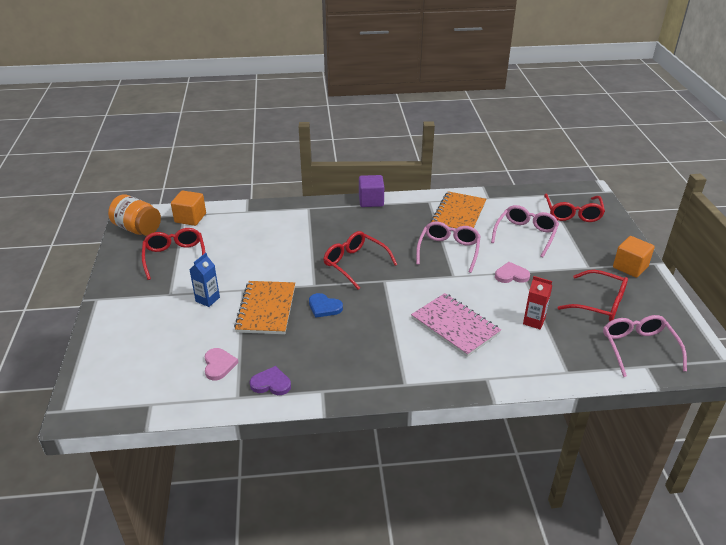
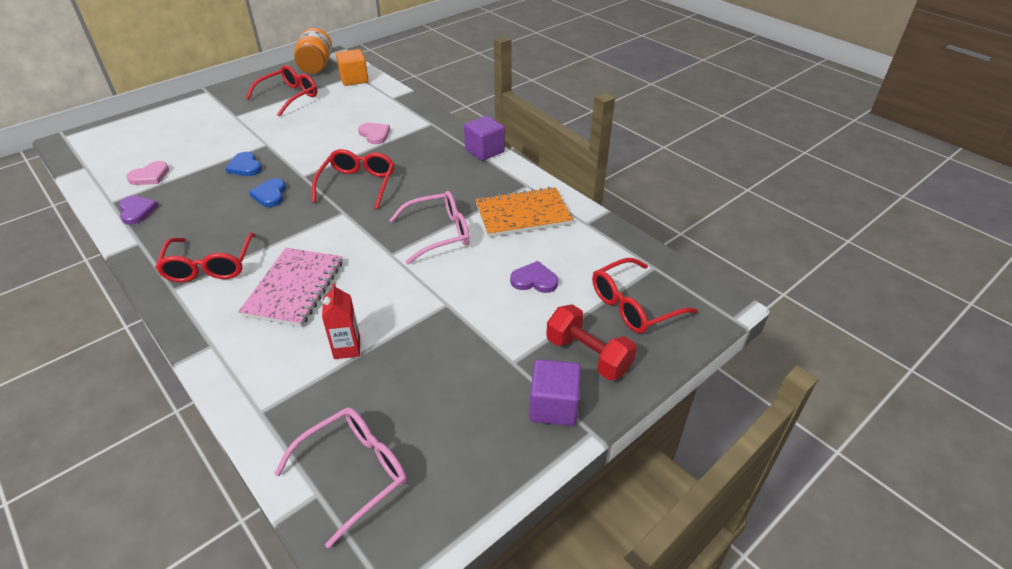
camera: 55 degrees right, 5 degrees up
(207, 299) = (239, 134): blue carton -> none
(266, 309) = (245, 167): orange notebook -> blue heart
(511, 275) = (431, 297): pink heart -> pink heart (374, 134)
(525, 234) = (534, 280): pink glasses -> purple heart
(599, 303) = (433, 399): red glasses -> red glasses (209, 266)
(600, 242) = (588, 355): none -> red dumbbell
(630, 267) = (553, 406): orange cube -> purple cube

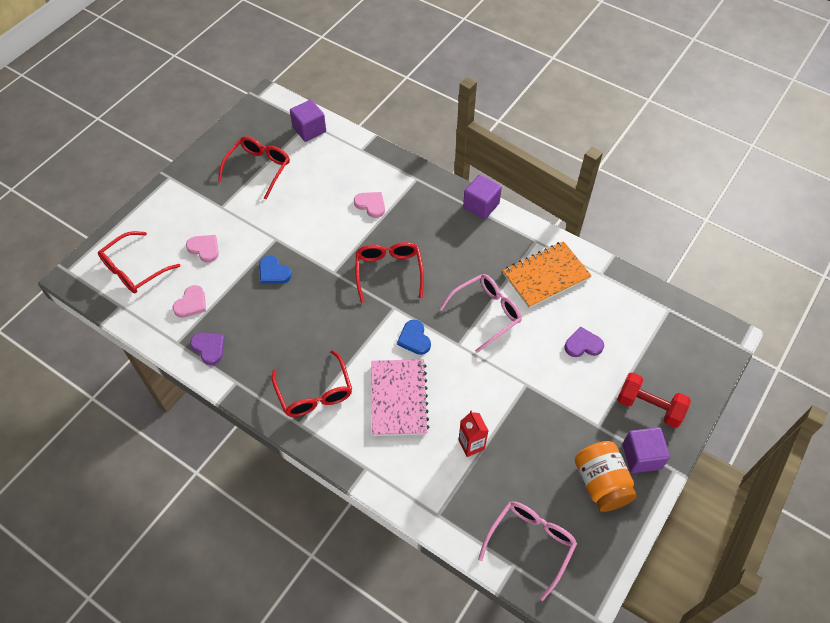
camera: 15 degrees left, 15 degrees up
(196, 140) = (204, 249): none -> pink heart
(270, 195) = (317, 302): blue heart -> blue heart (414, 339)
(316, 66) = (259, 117): orange jar -> orange jar (601, 483)
(354, 79) = (309, 130): orange cube -> purple cube
(633, 305) = (666, 352): red glasses -> red glasses (134, 270)

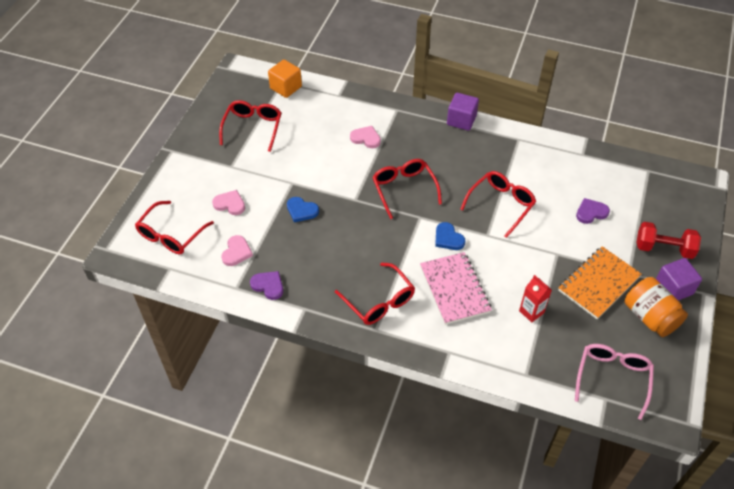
camera: 15 degrees left, 5 degrees down
(309, 130) = (286, 87): purple cube -> orange cube
(486, 313) = (501, 204): pink glasses -> red glasses
(546, 276) = (538, 165): orange notebook -> orange notebook (598, 284)

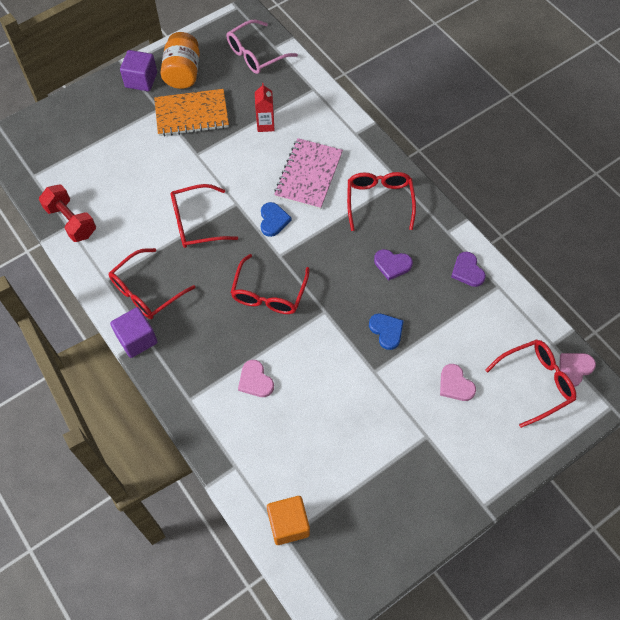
camera: 145 degrees left, 10 degrees up
(236, 252) = (478, 323): pink heart -> pink heart (574, 369)
(253, 128) = (369, 480): red glasses -> red glasses (146, 291)
(591, 212) = (128, 170): purple heart -> purple heart (392, 265)
(663, 248) = (110, 109): red dumbbell -> red dumbbell (71, 221)

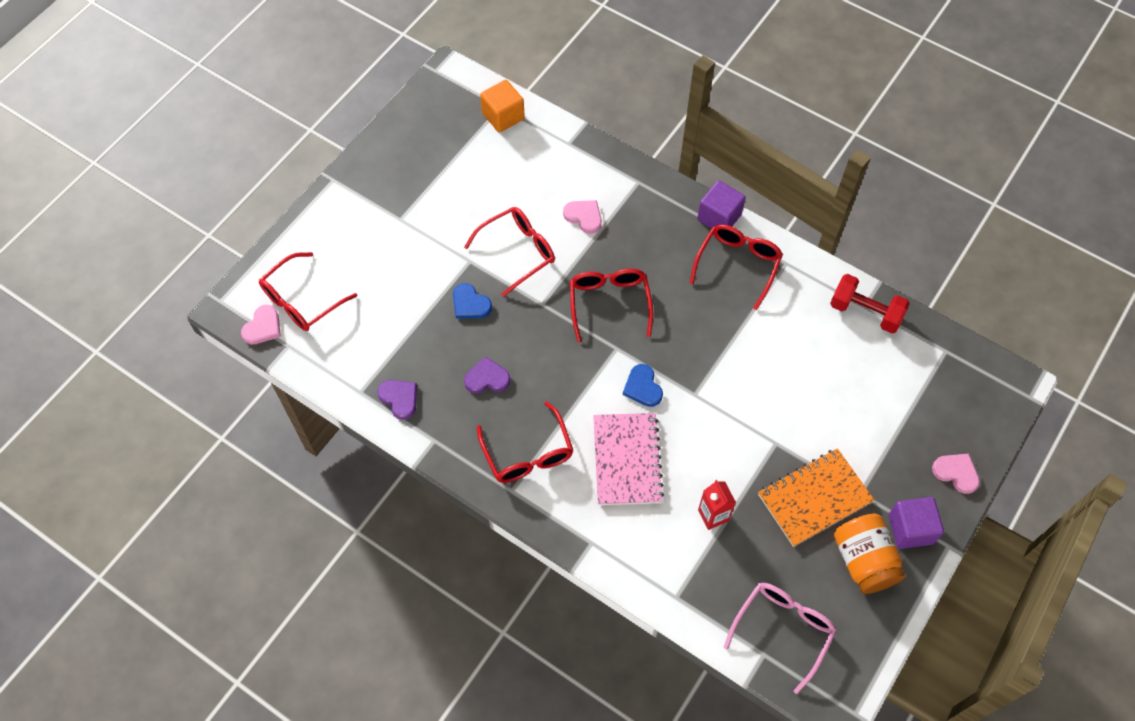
camera: 160 degrees right, 0 degrees up
(196, 223) = (728, 355): red glasses -> red glasses (518, 252)
(455, 384) = (384, 273): pink heart -> pink heart (956, 473)

